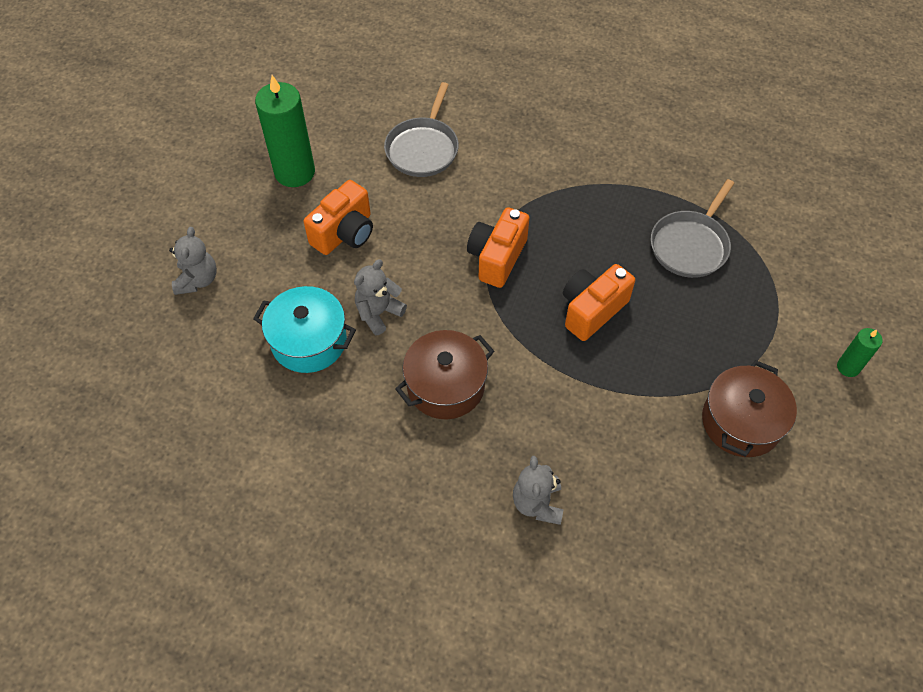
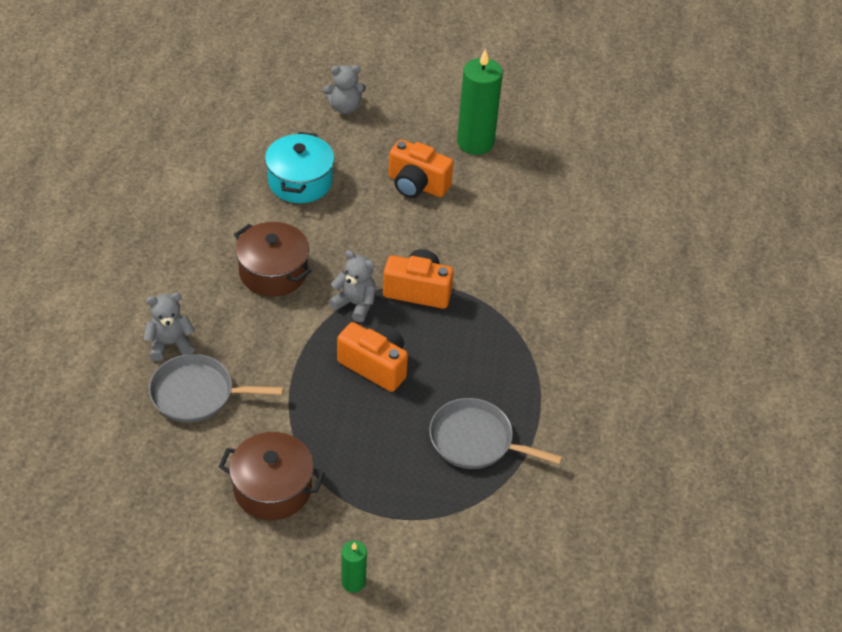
camera: 75 degrees right, 10 degrees down
(378, 313) = (337, 219): grey teddy bear -> grey teddy bear (355, 304)
(423, 148) = (533, 222): grey pan -> grey pan (197, 394)

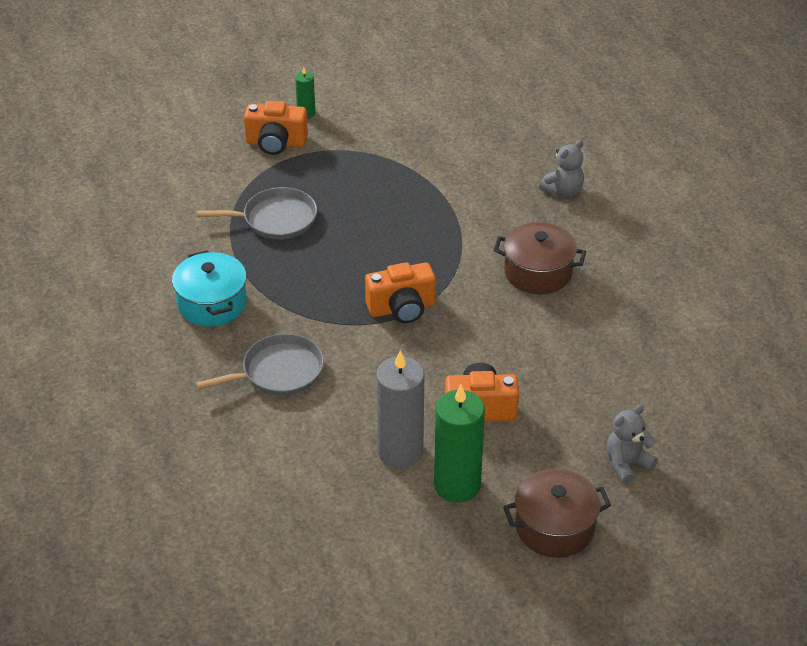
camera: 155 degrees right, 5 degrees down
(197, 394) = (510, 168): grey pan -> grey pan (278, 372)
(272, 488) = (402, 138): brown pot -> brown pot (554, 527)
(300, 182) = (593, 361): turquoise pot -> turquoise pot (212, 303)
(355, 304) = (446, 276): grey teddy bear -> none
(375, 366) = (392, 238): orange camera -> orange camera (276, 143)
(500, 180) = (400, 451): none -> grey candle

